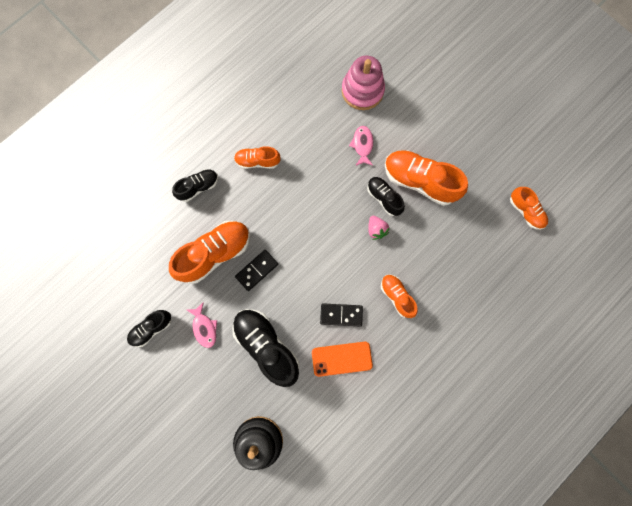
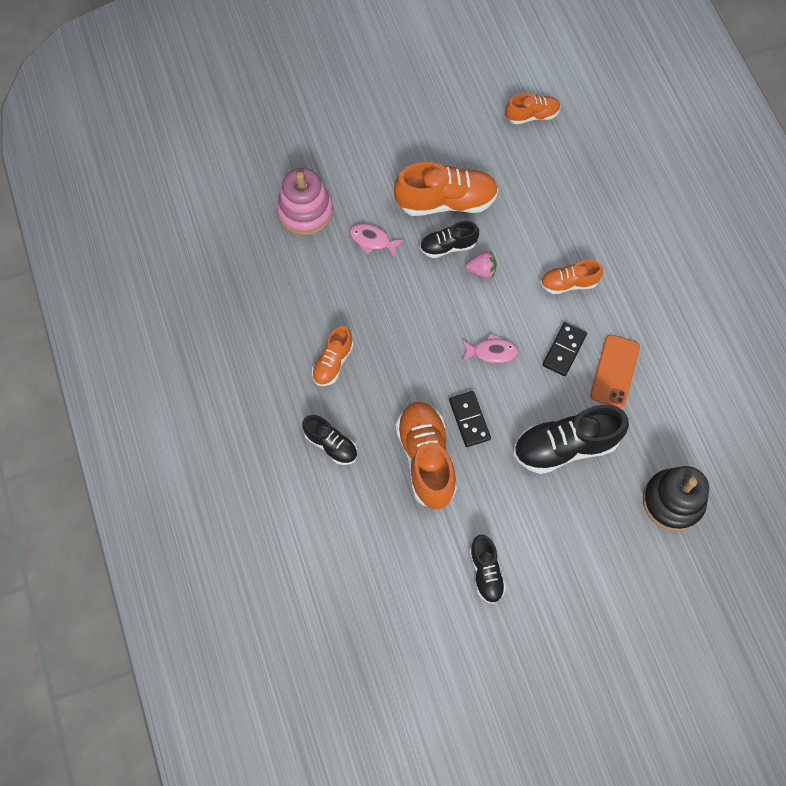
camera: 65 degrees left, 10 degrees down
(198, 187) = (331, 444): black shoe -> black shoe turned 135 degrees clockwise
(204, 327) = (512, 508): pink fish -> pink fish (491, 352)
(419, 181) = (446, 201): orange shoe -> orange shoe turned 150 degrees counterclockwise

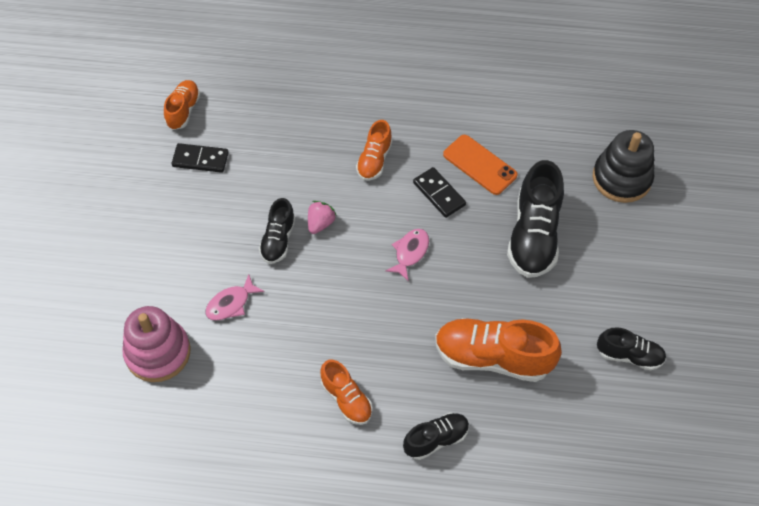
camera: 65 degrees left, 10 degrees down
(446, 201) = (229, 220): orange shoe -> none
(469, 419) = (470, 302): black domino -> black domino (200, 159)

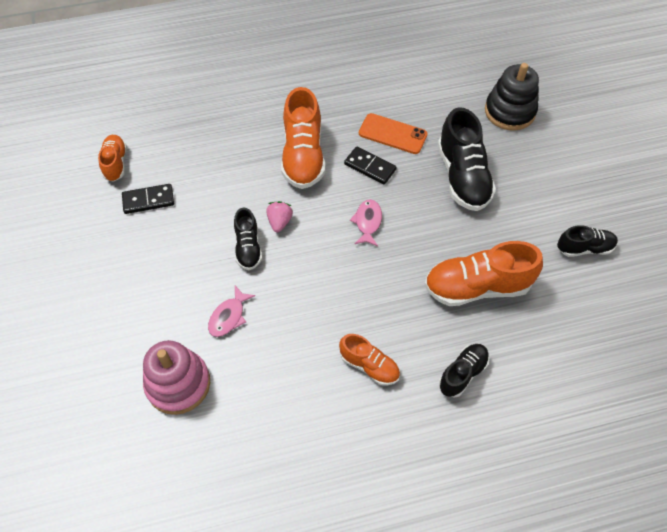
camera: 20 degrees left, 0 degrees up
(374, 160) = (303, 156): orange shoe -> orange shoe, size x1.76

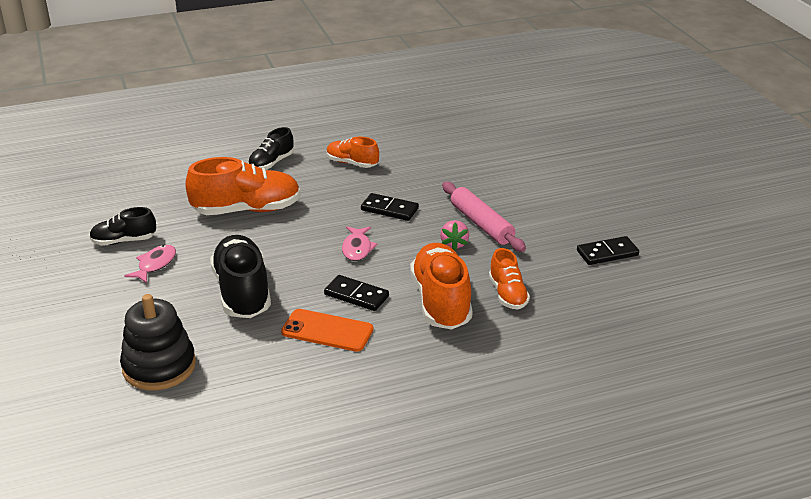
camera: 175 degrees right, 25 degrees down
(115, 163) = (667, 282): orange shoe -> orange shoe (508, 294)
(178, 384) = (511, 148): pink stacking toy -> none
(229, 316) = (483, 182): pink fish -> pink fish (155, 265)
(248, 247) = (481, 224): black shoe -> pink rolling pin
(334, 277) = (389, 209): none -> black domino

